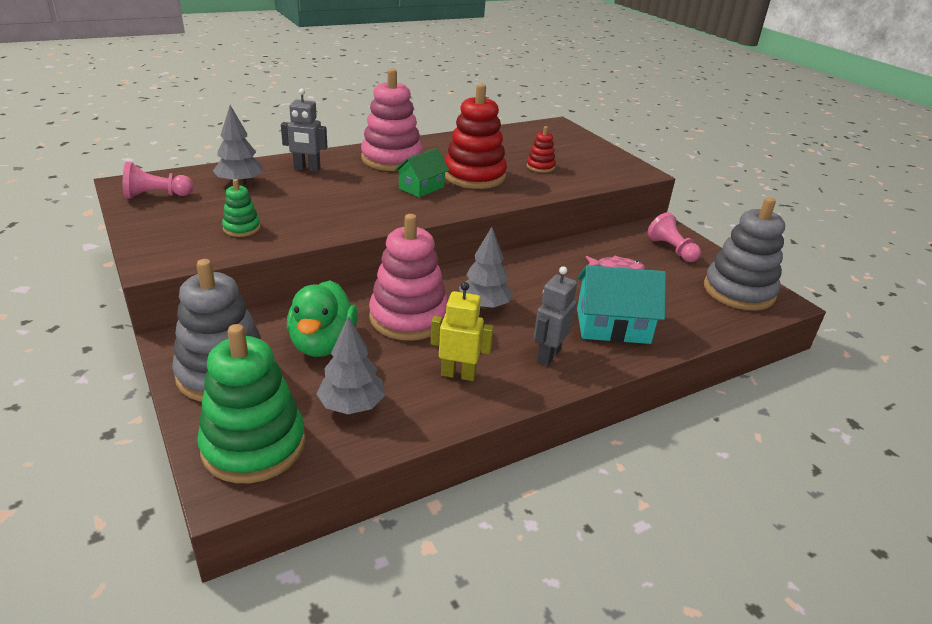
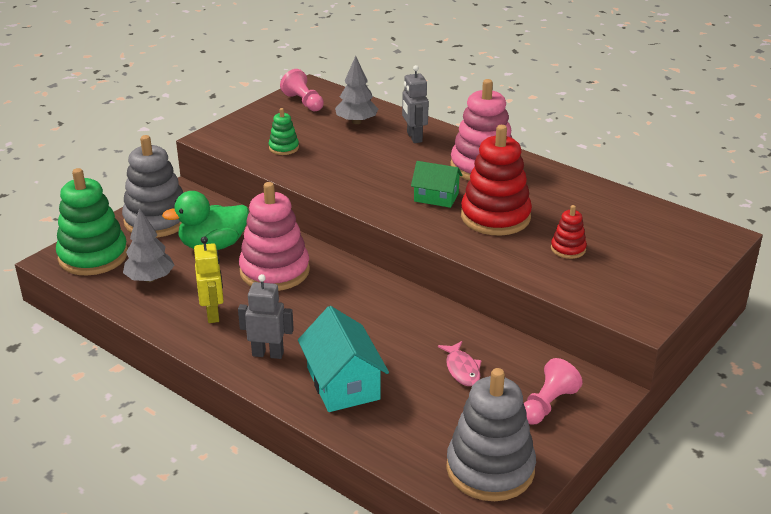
camera: 70 degrees right, 0 degrees up
(484, 305) = (322, 303): grey tree -> none

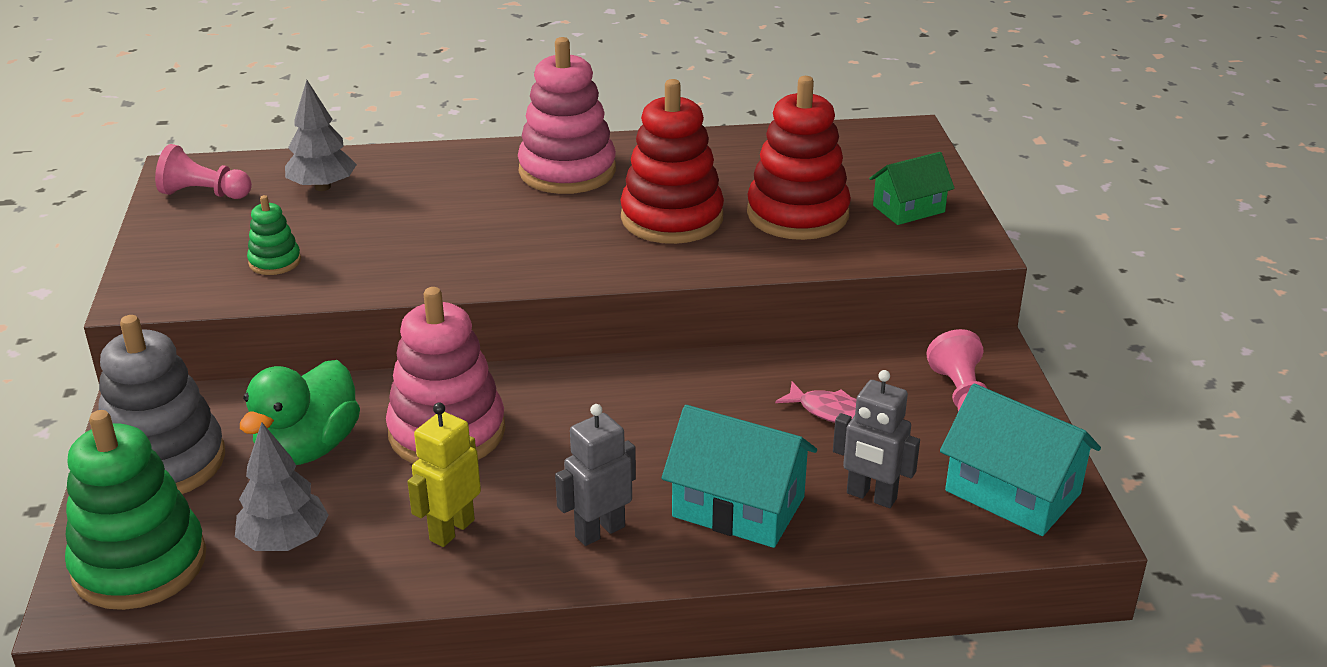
camera: 45 degrees left, 0 degrees up
(213, 314) = (451, 530): yellow robot -> yellow robot turned 90 degrees counterclockwise
(414, 137) = (430, 174): grey robot -> grey robot (871, 496)
(436, 197) = (572, 228): green house -> green house (908, 209)
(490, 469) = (1012, 492): grey stacking toy -> turquoise house
(568, 249) = (797, 214): red stacking toy -> red stacking toy, size x2.09

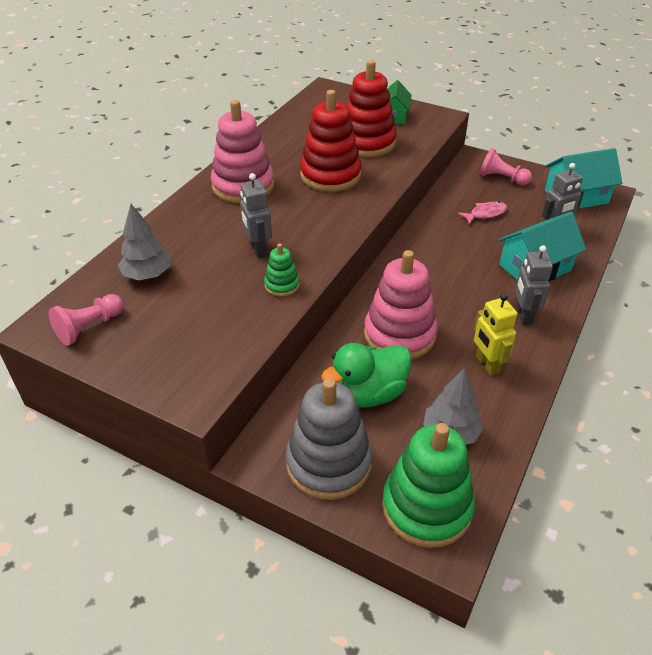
camera: 55 degrees left, 10 degrees up
(275, 262) = (218, 323): green stacking toy -> green stacking toy (282, 285)
(308, 448) = (368, 394): green duck -> green duck turned 90 degrees clockwise
(442, 232) = (258, 249): none -> grey robot

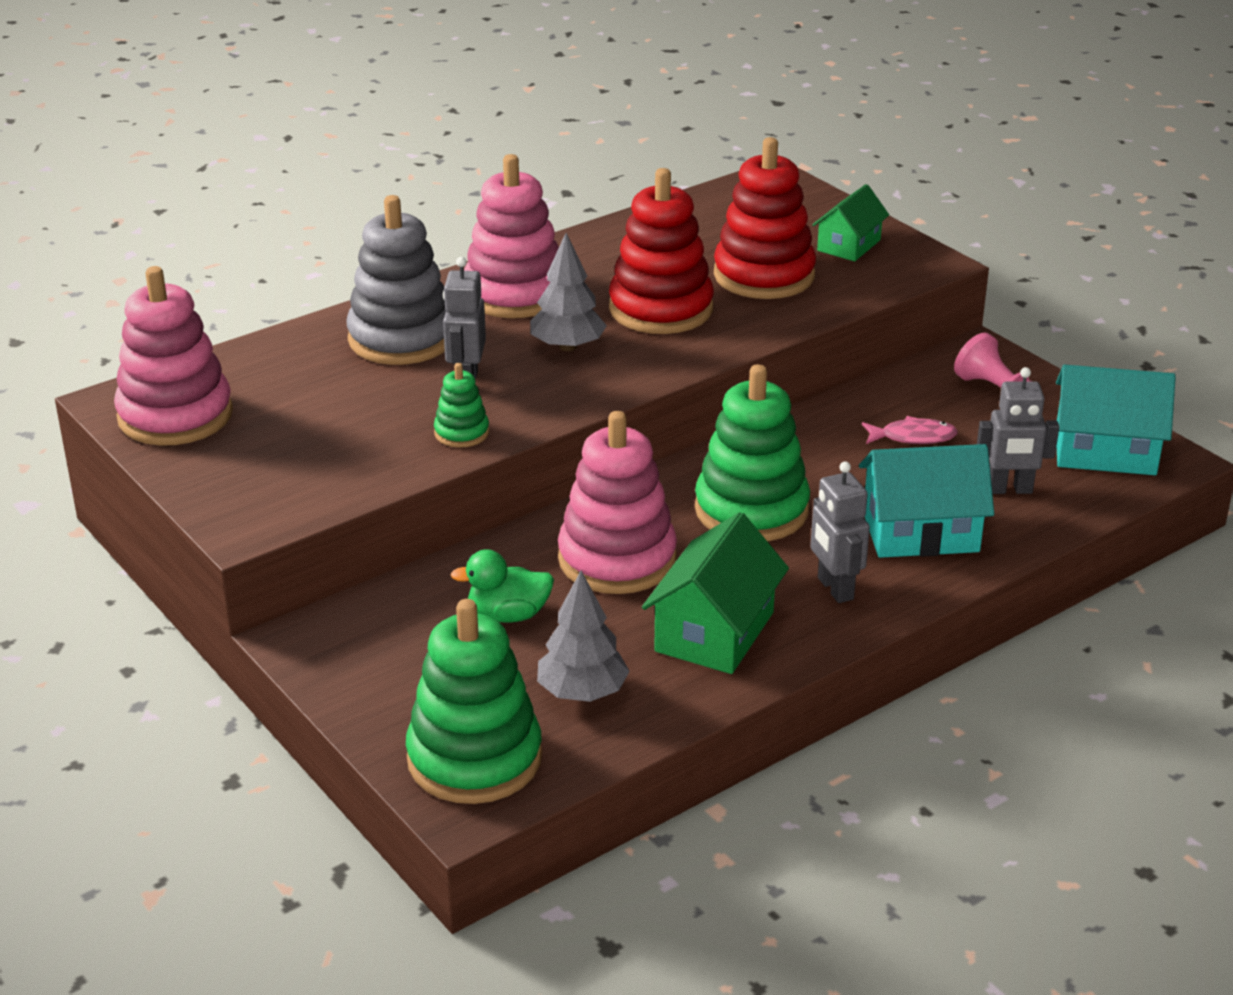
camera: 25 degrees right, 10 degrees down
(89, 327) = (175, 416): pink pawn -> pink stacking toy
(147, 275) = (292, 375): grey tree -> grey tree (567, 347)
(328, 463) = (387, 673): grey stacking toy -> grey stacking toy (401, 338)
(368, 394) = (508, 615): green duck -> green duck, size x0.66
(444, 280) = (751, 510): none -> green stacking toy
(487, 364) = (714, 632): yellow robot -> green house
(523, 315) = (834, 589): grey robot -> grey robot turned 45 degrees counterclockwise

